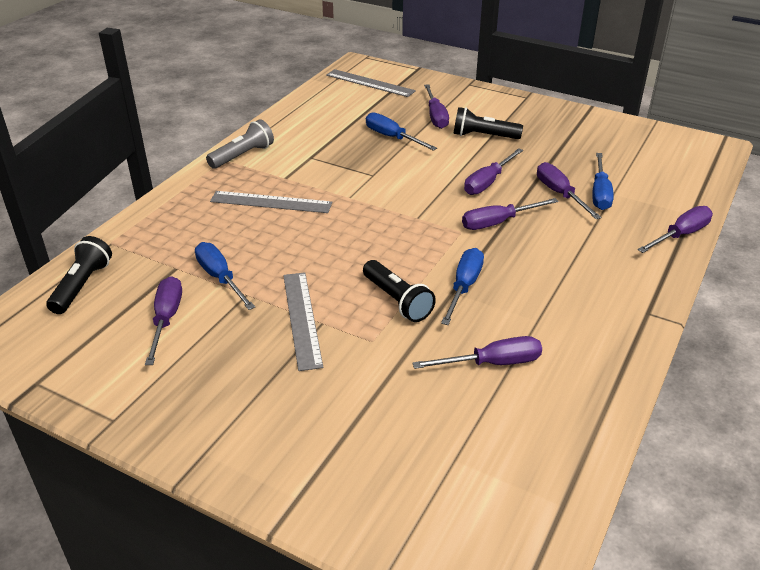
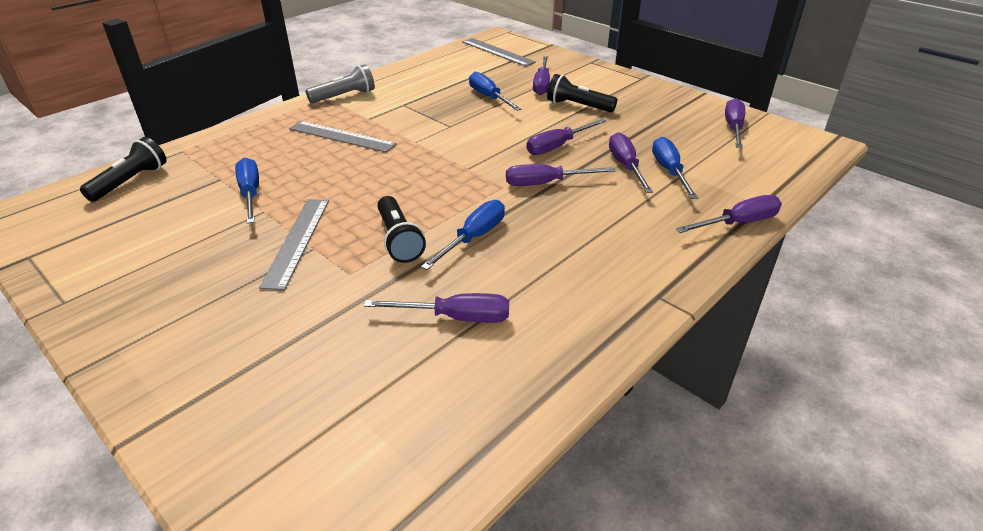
camera: 15 degrees right, 0 degrees up
(166, 319) = (177, 221): purple screwdriver -> purple screwdriver (733, 128)
(600, 193) = (669, 171): blue screwdriver -> blue screwdriver turned 150 degrees clockwise

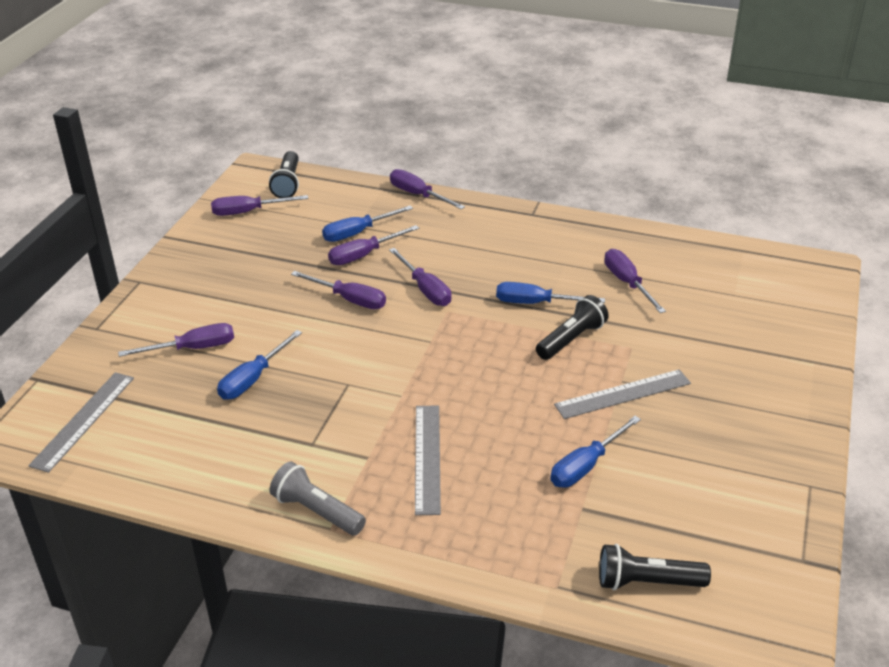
camera: 115 degrees left, 0 degrees up
(578, 106) = (245, 308): black flashlight -> black flashlight (288, 184)

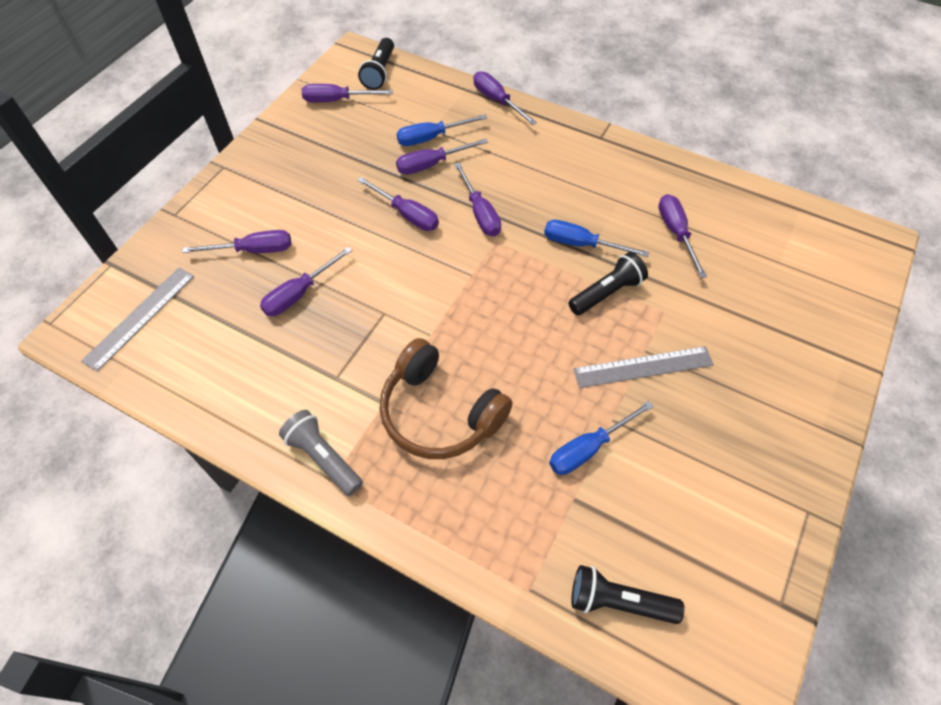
camera: 10 degrees right, 20 degrees up
(253, 379) = (299, 294): blue screwdriver -> purple screwdriver
(428, 458) = (439, 413): grey ruler -> brown headphones

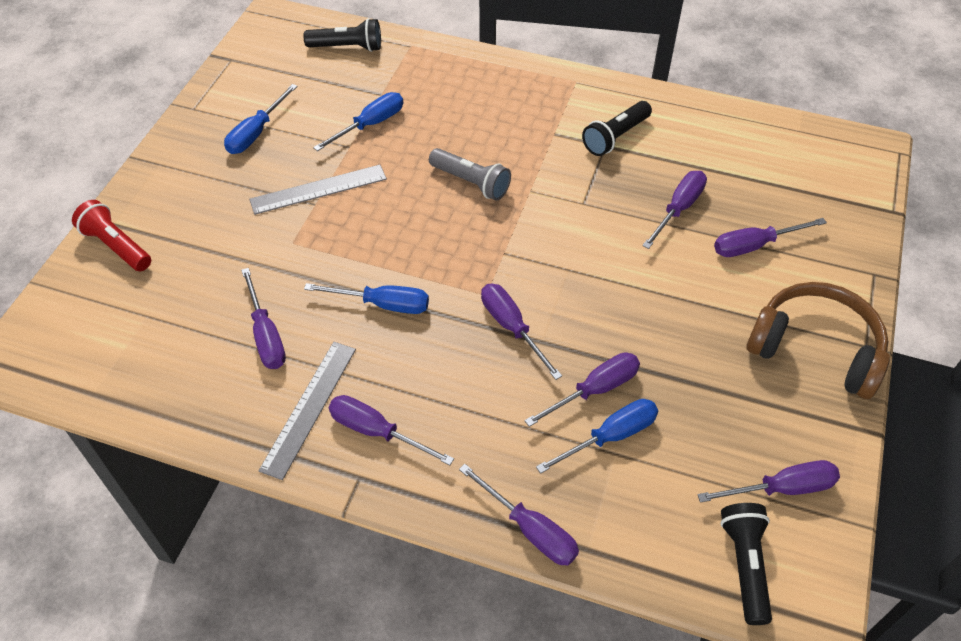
camera: 170 degrees right, 5 degrees down
(140, 317) = (820, 168): grey ruler -> grey ruler (309, 408)
(323, 458) = (589, 93): grey flashlight -> grey flashlight (471, 182)
(407, 214) = (600, 312): purple screwdriver -> purple screwdriver (376, 431)
(439, 413) = (503, 132): brown headphones -> brown headphones (815, 348)
(606, 292) = (353, 253): black flashlight -> black flashlight (615, 137)
(721, 456) = (256, 133): none -> blue screwdriver
(831, 331) = (116, 246): none -> red flashlight

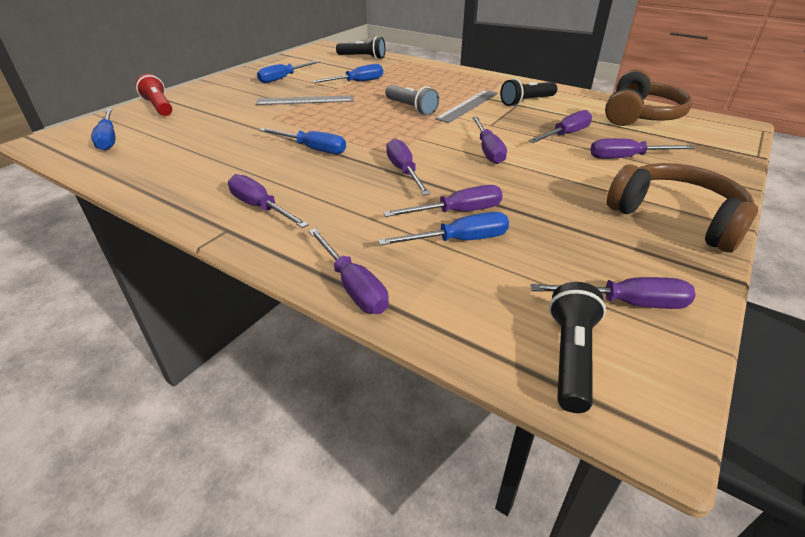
camera: 15 degrees right, 15 degrees down
(99, 339) = (108, 139): none -> blue screwdriver
(266, 335) = (219, 151): purple screwdriver -> purple screwdriver (488, 150)
(309, 408) = (219, 188): grey ruler -> grey ruler (468, 106)
(760, 144) = (640, 115): none -> brown headphones

